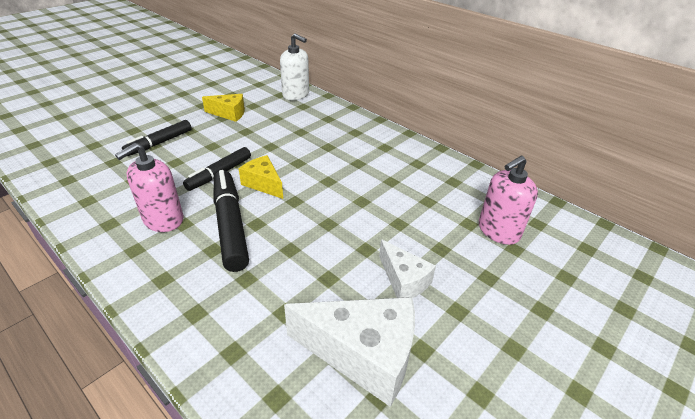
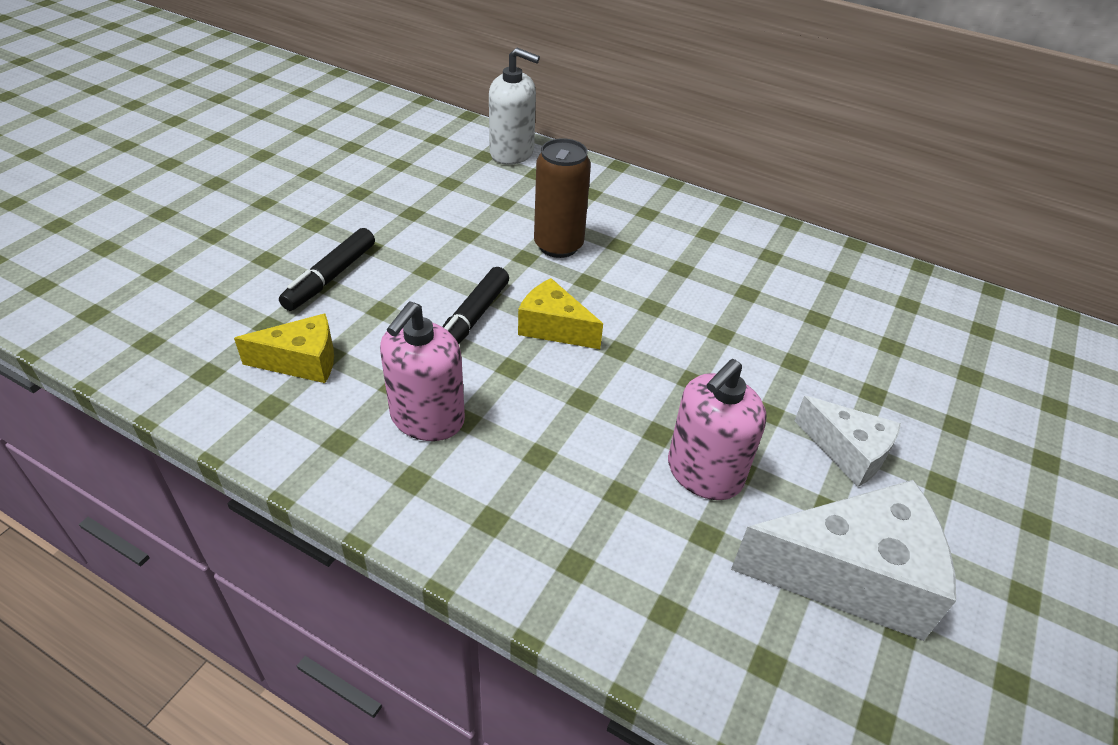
camera: 15 degrees left, 5 degrees up
(229, 114) = (419, 204): yellow cheese -> yellow cheese (302, 362)
(230, 225) = (543, 409): black marker -> none
(293, 143) = (558, 245): none -> brown can
(498, 231) = (937, 351): pink soap dispenser -> pink soap dispenser (704, 473)

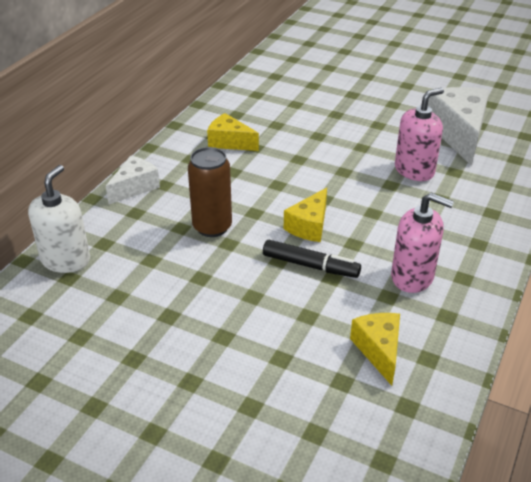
camera: 90 degrees left, 5 degrees down
(330, 277) = (272, 354): black marker -> none
(704, 473) = (414, 170): pink soap dispenser -> pink soap dispenser turned 75 degrees counterclockwise
(755, 268) = (229, 142): none -> yellow cheese
(848, 452) = (382, 126): white cheese -> white cheese (135, 187)

